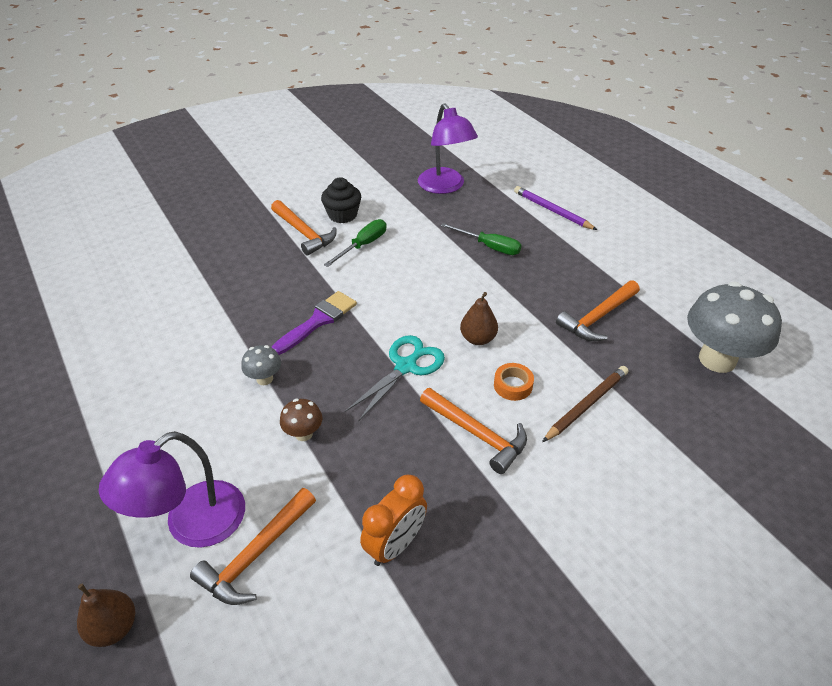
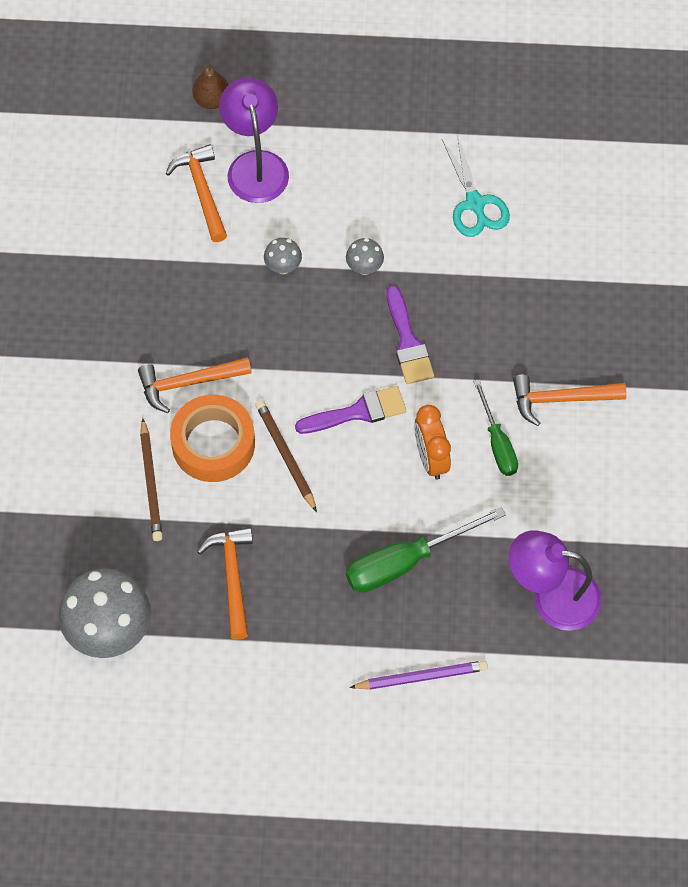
camera: 125 degrees right, 20 degrees up
(303, 434) = (283, 267): brown mushroom -> grey mushroom
(342, 215) = (569, 454): black cupcake -> none
(395, 545) = (143, 273): orange clock -> orange clock (431, 458)
(403, 319) = (358, 412): none -> purple brush
(405, 366) = (297, 377): turquoise scissors -> turquoise scissors (475, 203)
(478, 339) = (285, 455): brown pear -> brown pencil
(489, 247) = (406, 561): green screwdriver -> green screwdriver, size x1.57
(513, 385) = (213, 444): orange tape -> orange tape, size x2.13

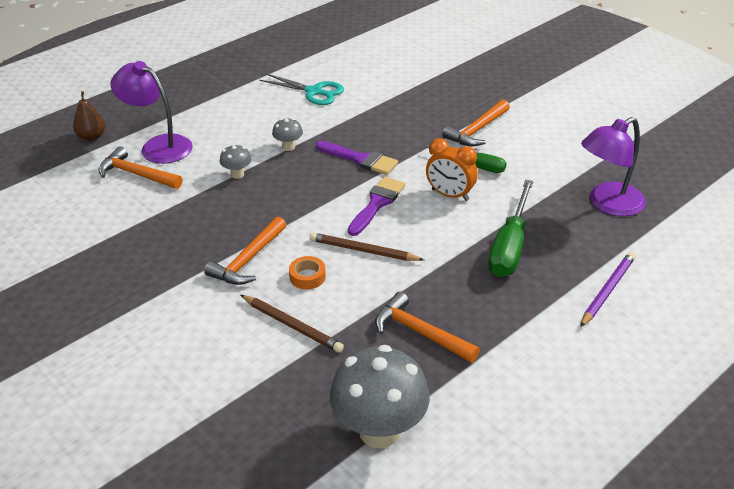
camera: 45 degrees left, 25 degrees down
(213, 444) = (307, 277): orange tape -> orange tape, size x0.47

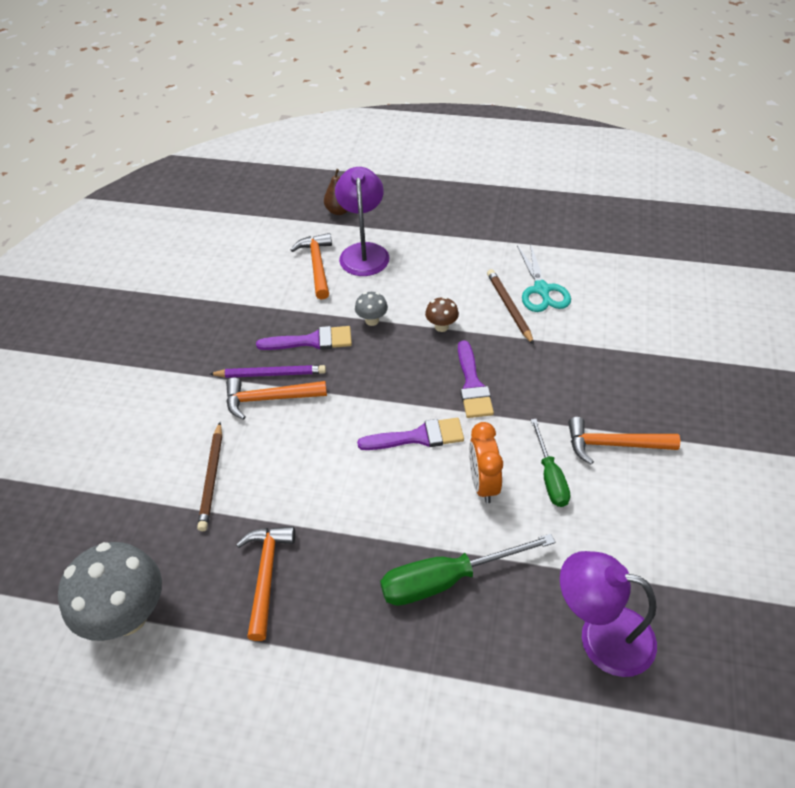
camera: 55 degrees right, 10 degrees up
(216, 212) = (312, 341): none -> purple brush
(288, 147) = (441, 326): grey mushroom -> brown mushroom
(307, 277) = (279, 450): orange tape -> none
(363, 250) = (344, 467): brown pencil -> brown pencil (509, 307)
(607, 290) = (448, 710): purple pencil -> purple pencil (271, 374)

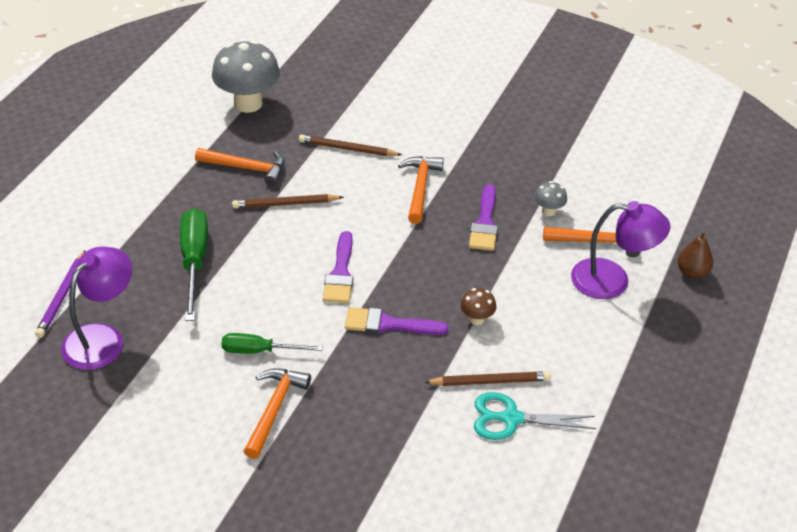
camera: 100 degrees right, 5 degrees down
(271, 374) = (450, 192): purple pencil -> purple pencil (62, 296)
(323, 515) = (285, 204): none -> brown pencil
(372, 320) = (501, 269): grey mushroom -> grey mushroom (548, 211)
(483, 484) = (272, 304): orange clock -> none

